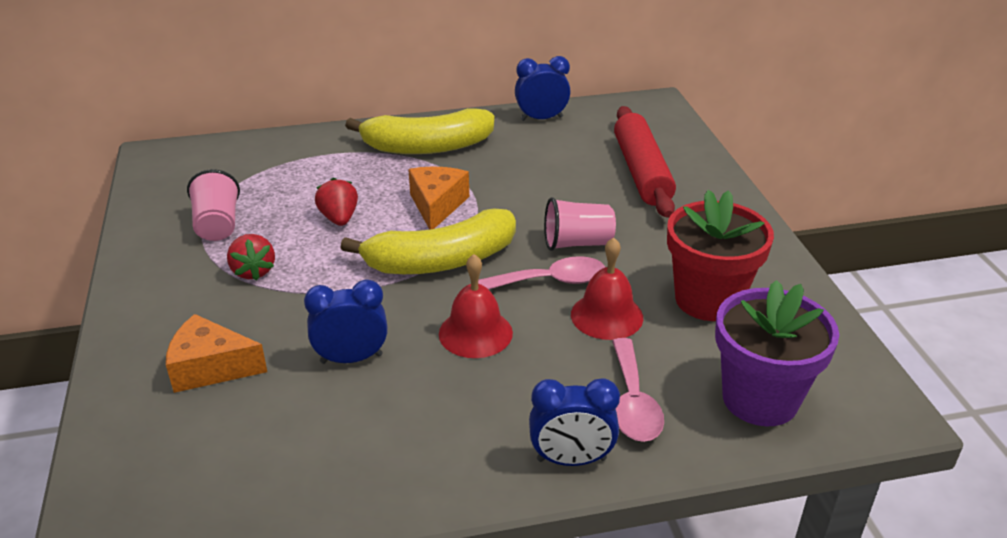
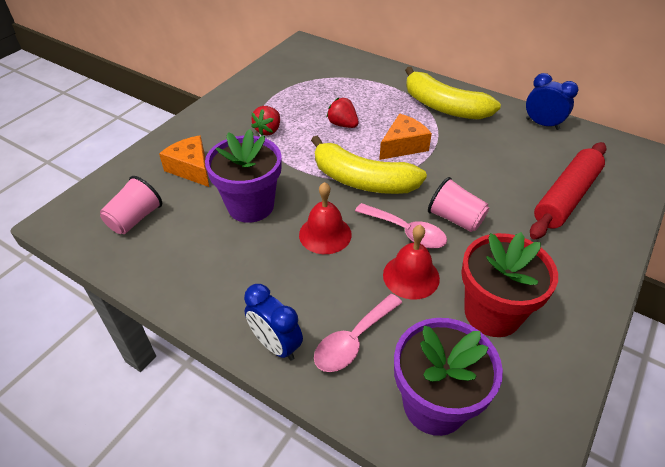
camera: 45 degrees right, 10 degrees up
(217, 225) = (284, 96): pink cup -> pink cup (135, 219)
(339, 218) = (343, 124): red strawberry -> red strawberry turned 75 degrees counterclockwise
(351, 358) = (250, 206): blue clock -> purple flower pot

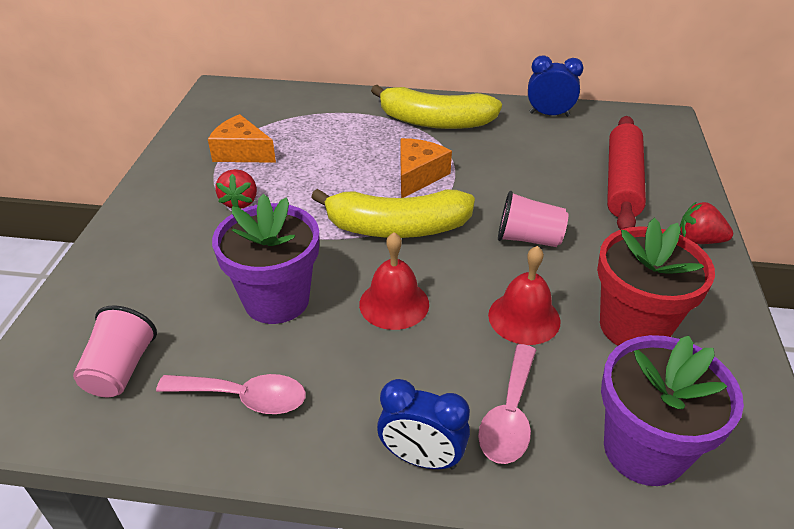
camera: 25 degrees left, 5 degrees down
(191, 169) = (163, 279): orange cheese -> orange cheese (242, 152)
(343, 124) = (331, 170): red strawberry -> red strawberry (698, 240)
(406, 232) = (486, 270): pink spoon -> pink spoon (244, 397)

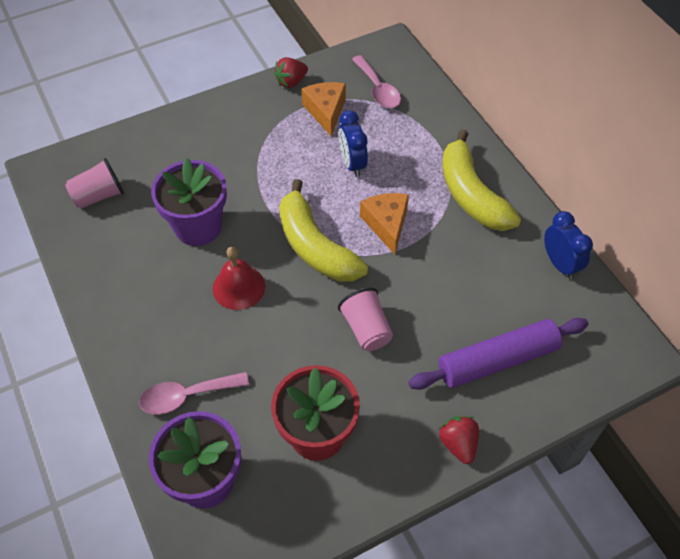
camera: 55 degrees right, 15 degrees up
(240, 202) = (272, 148): red strawberry -> red strawberry (291, 82)
(244, 397) = (116, 262): pink spoon -> pink spoon (378, 89)
(418, 176) = (386, 224): orange cheese -> orange cheese turned 90 degrees counterclockwise
(421, 458) = (127, 368): blue clock -> blue clock (352, 164)
(524, 318) = (278, 365): red bell -> none
(622, 182) = (497, 360): red rolling pin -> purple rolling pin

